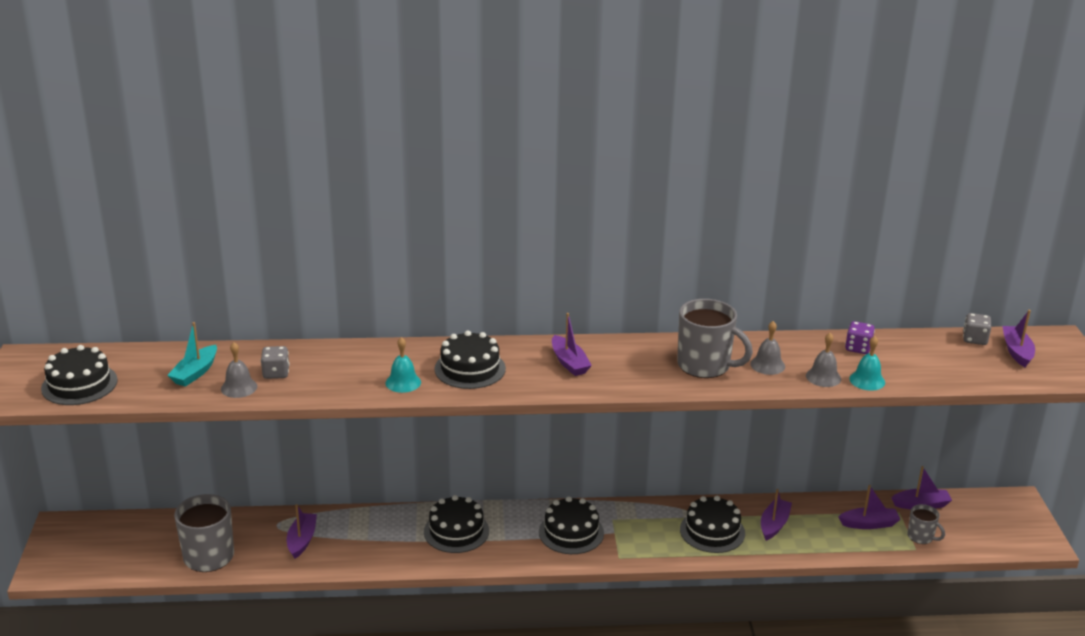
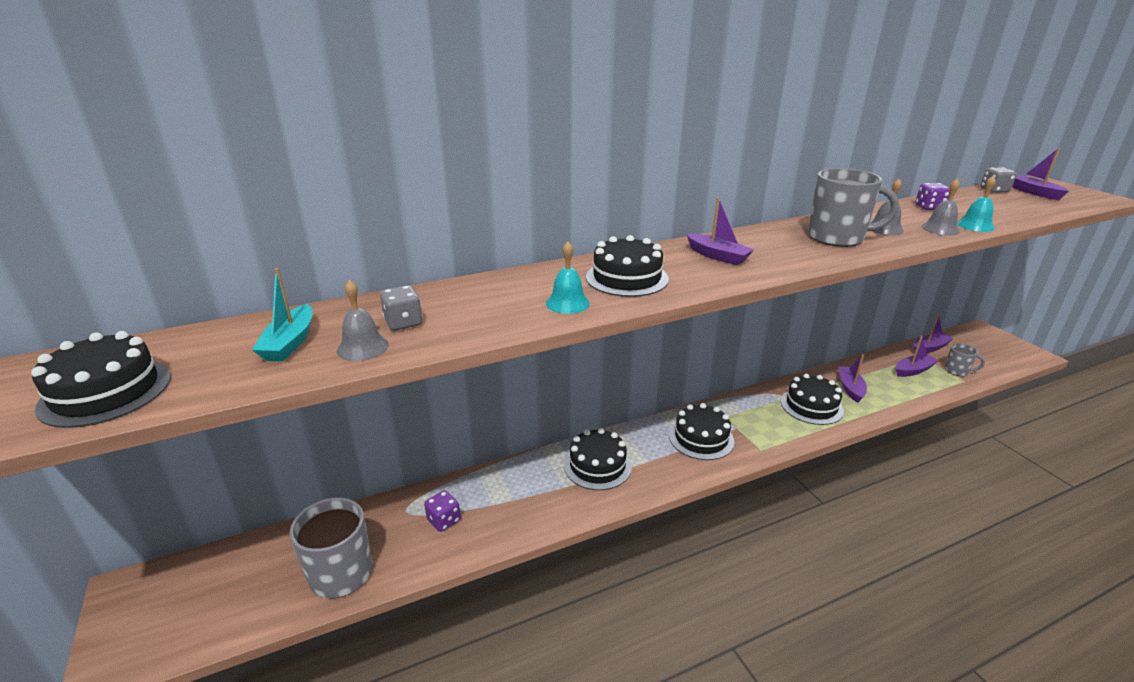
camera: 20 degrees left, 0 degrees up
(302, 540) = (444, 520): purple boat -> purple dice

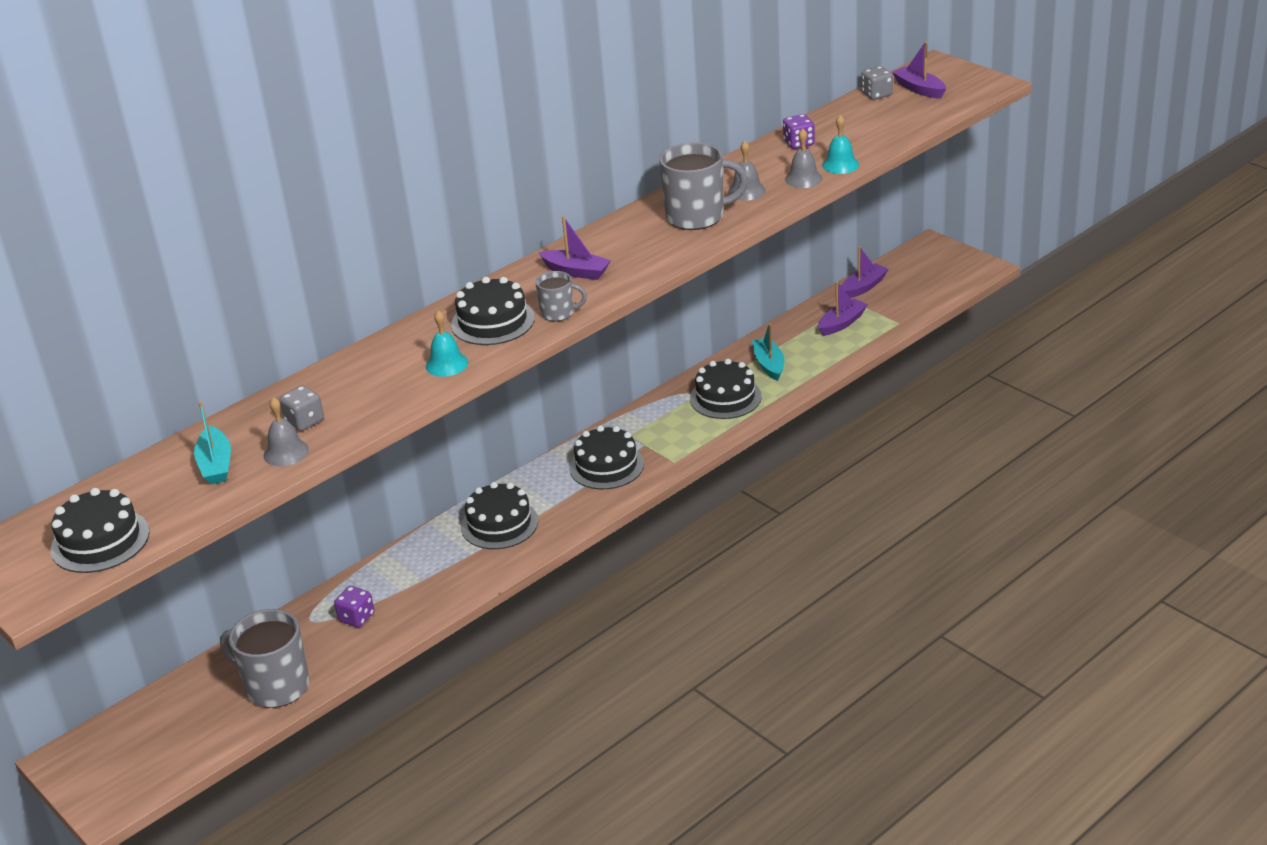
camera: 15 degrees left, 5 degrees up
(850, 388) = (769, 365): purple boat -> turquoise boat
(957, 371) = (892, 311): grey mug -> grey mug (558, 313)

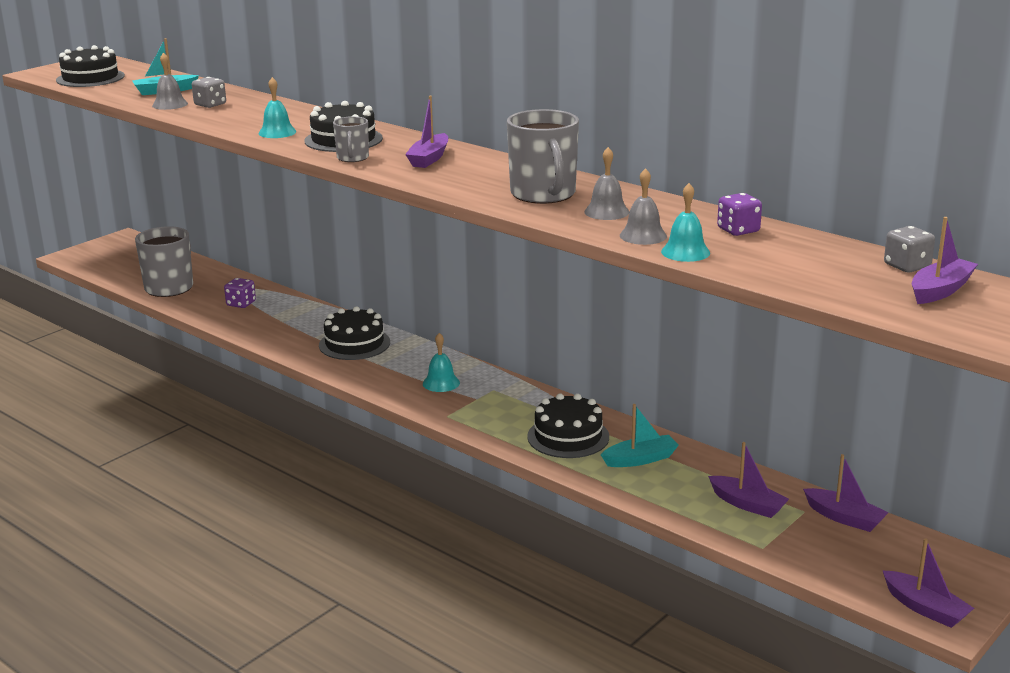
camera: 80 degrees right, 10 degrees down
(606, 466) = (441, 383): black cake -> turquoise bell
(970, 273) = (925, 608): none -> purple boat

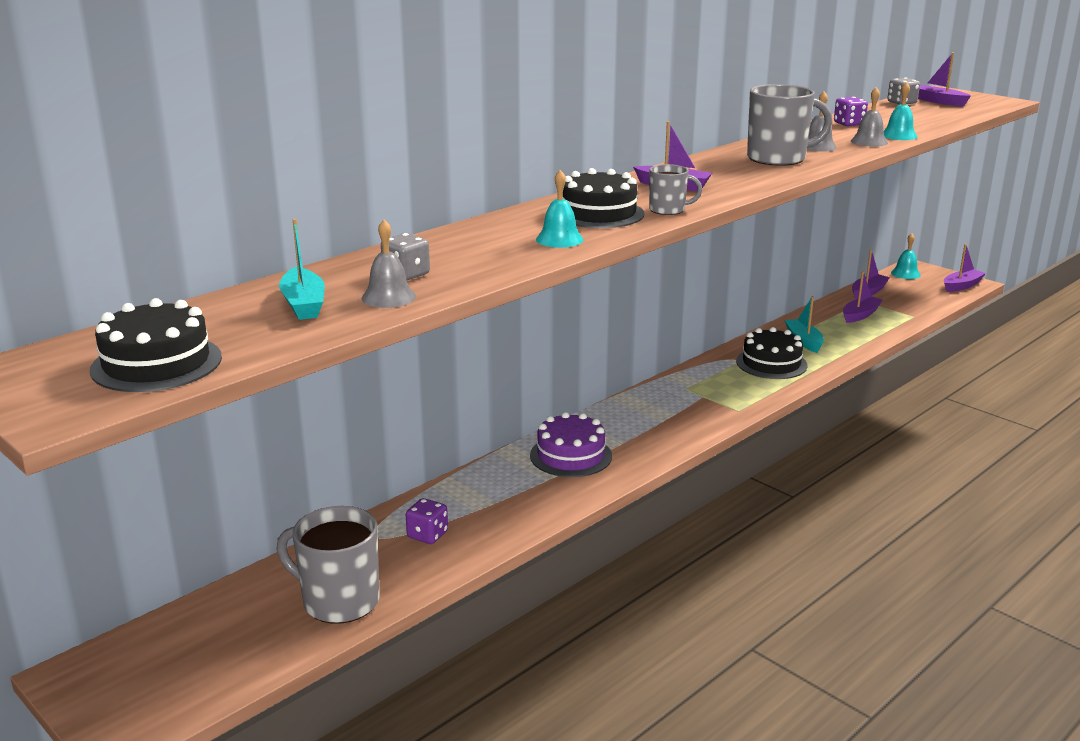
camera: 85 degrees left, 0 degrees up
(354, 344) = (571, 455): black cake -> purple cake
(441, 383) = (670, 411): turquoise bell -> turquoise bell (905, 273)

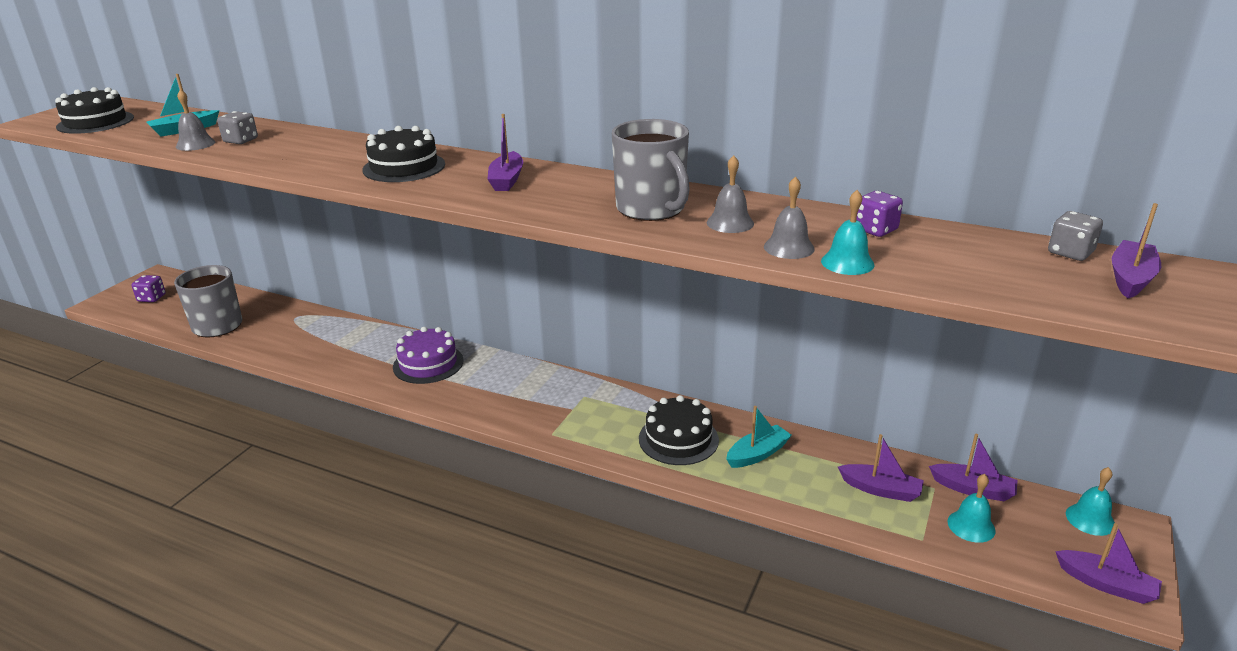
camera: 70 degrees right, 5 degrees up
(427, 535) = (298, 334): purple dice -> purple dice (152, 298)
(559, 239) = (328, 165): turquoise bell -> turquoise bell (971, 526)
(668, 210) = (425, 187): grey mug -> none

